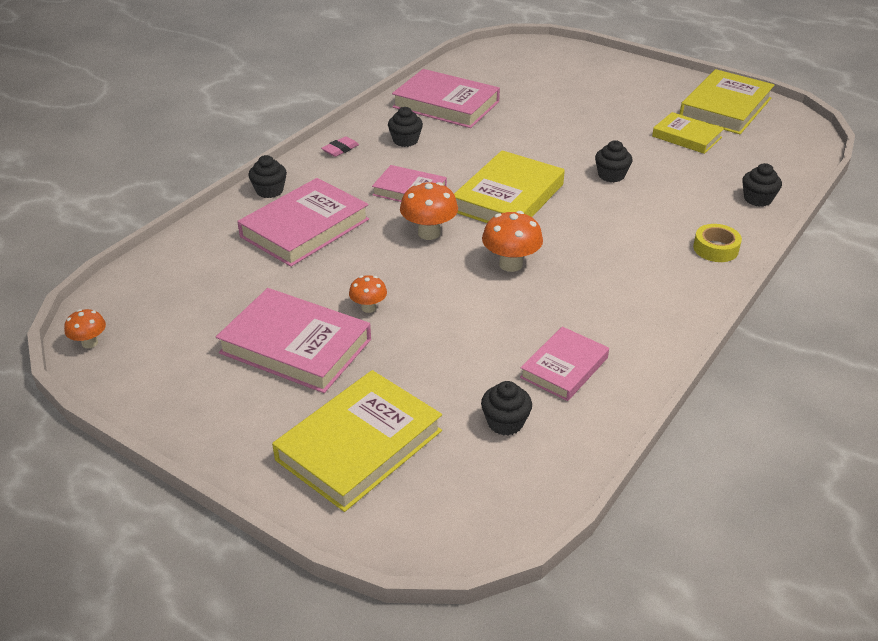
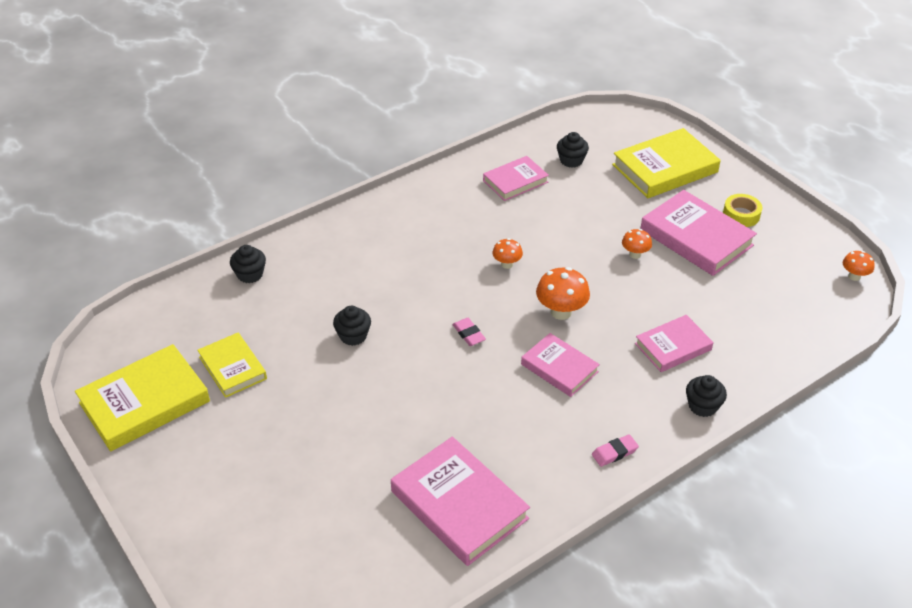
camera: 160 degrees left, 5 degrees up
(305, 228) = (673, 346): pink book -> pink book, size x0.61
(405, 140) = (536, 447): black cupcake -> none
(508, 197) = (469, 334): yellow book -> pink eraser
(510, 264) = (507, 264): orange mushroom -> orange mushroom, size x0.60
(715, 249) = (334, 238): yellow tape -> yellow tape (741, 215)

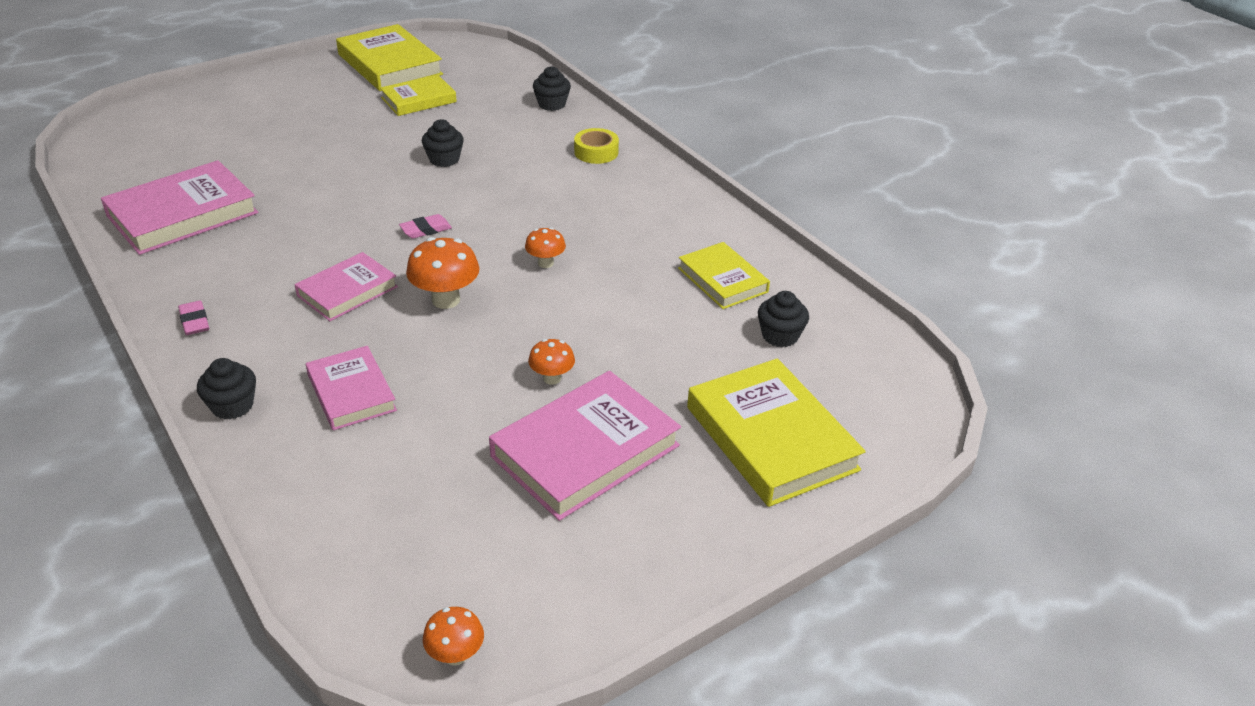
camera: 90 degrees right, 5 degrees down
(515, 181) = (722, 280): pink book -> yellow book
(741, 215) = (643, 519): yellow tape -> yellow tape (596, 152)

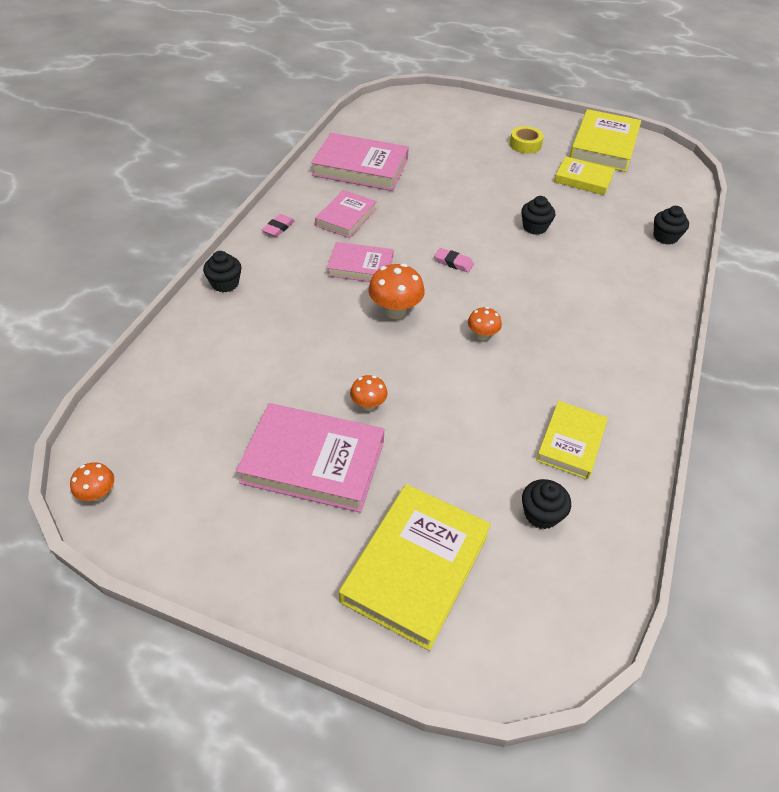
camera: 55 degrees right, 10 degrees up
(351, 392) = (275, 322): pink book -> pink book (346, 217)
(596, 152) = (639, 290): yellow tape -> yellow tape (525, 144)

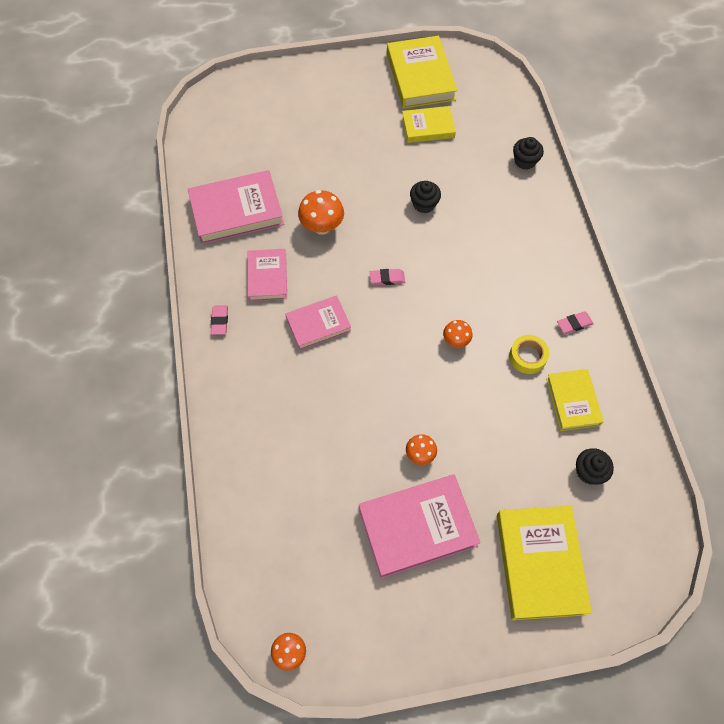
camera: 30 degrees left, 15 degrees up
(225, 283) = (223, 406): black cupcake -> none
(395, 311) = (377, 355): orange mushroom -> orange mushroom (322, 227)
(525, 144) = (356, 108): yellow tape -> yellow tape (527, 357)
(623, 379) = (574, 324): none -> pink eraser

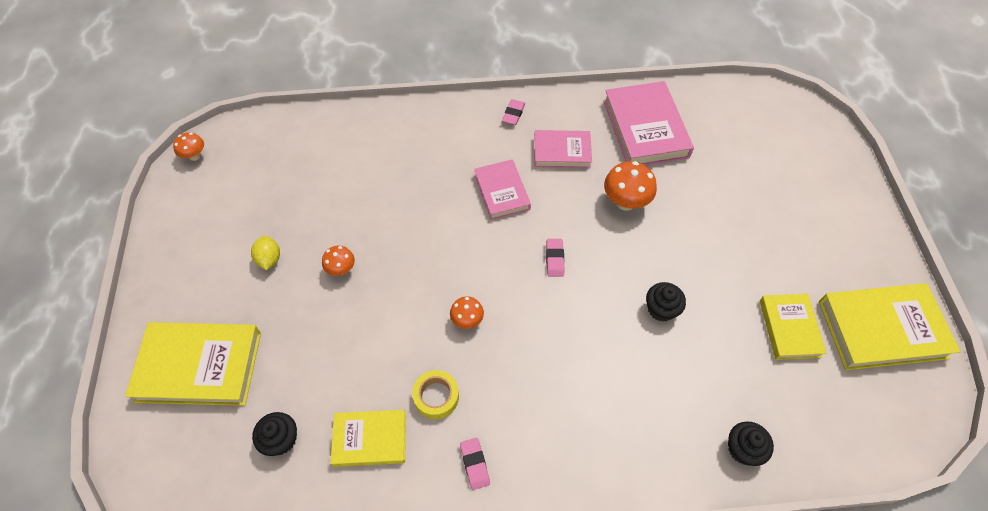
camera: 95 degrees right, 5 degrees down
(220, 321) = (513, 114): pink eraser -> pink eraser turned 75 degrees counterclockwise
(417, 527) = (269, 259): pink book -> yellow lemon

